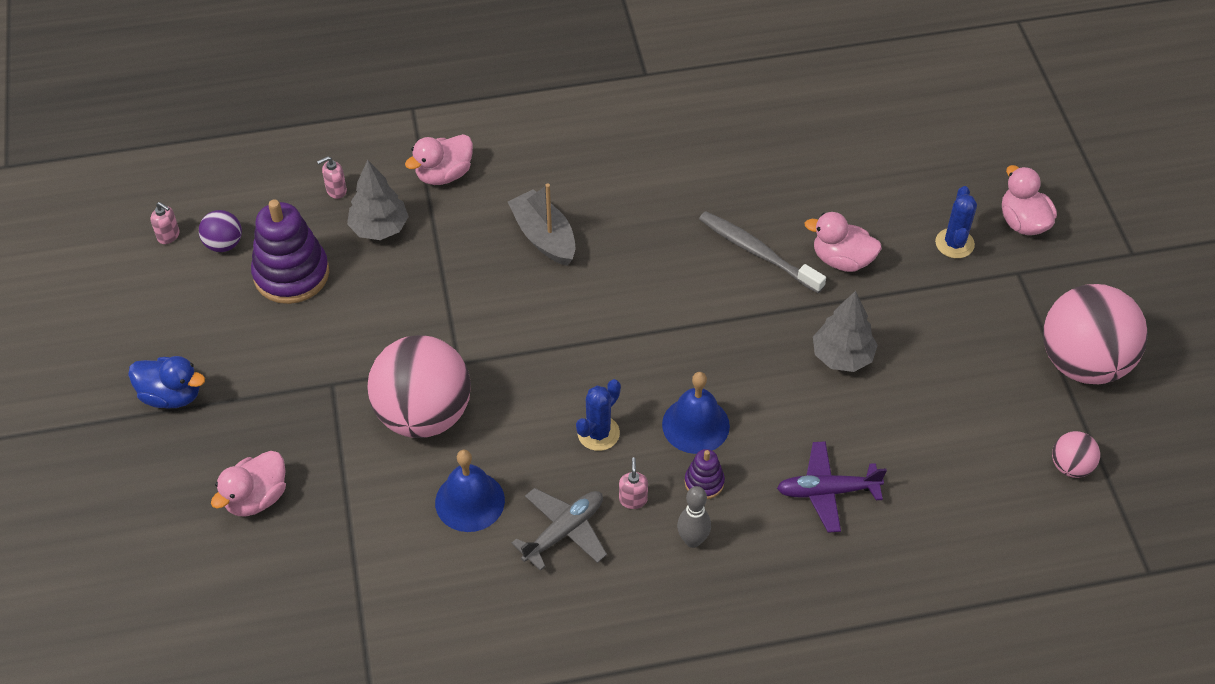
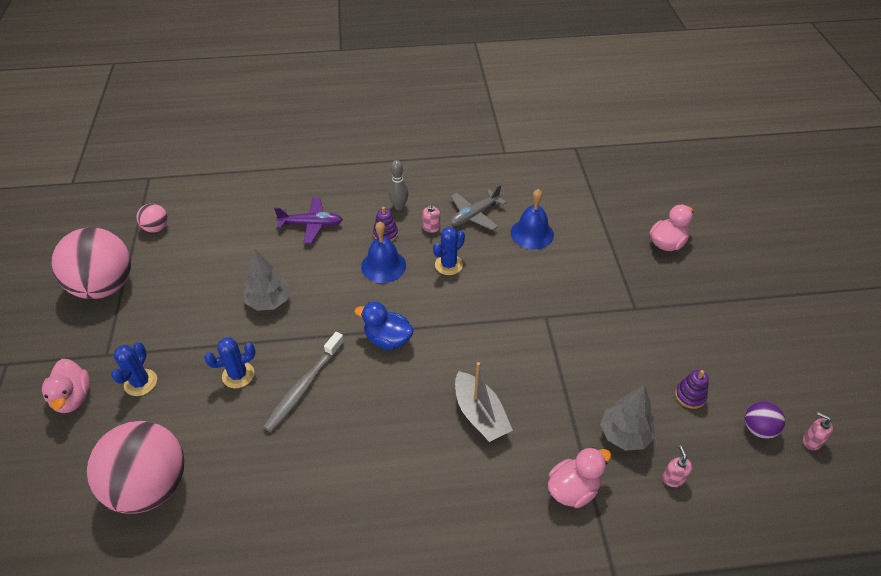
camera: 175 degrees left, 5 degrees down
(171, 395) = (748, 308): blue duck -> blue duck (387, 339)
(291, 274) = (690, 396): purple stacking toy -> purple stacking toy, size x0.48
(336, 190) = (673, 478): pink soap dispenser -> pink soap dispenser turned 75 degrees counterclockwise
(423, 414) = (567, 284): pink ball -> pink ball (150, 486)
(757, 252) = (304, 387): grey toothbrush -> grey toothbrush turned 75 degrees clockwise
(842, 260) = (238, 375): pink duck -> blue cactus

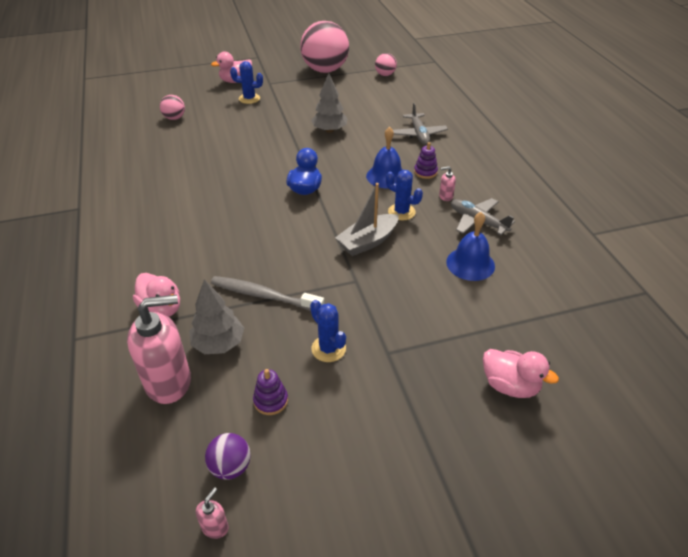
camera: 80 degrees right, 5 degrees down
(150, 486) = (174, 118): pink ball -> pink ball, size x0.45
(238, 375) = (260, 131): blue cactus -> blue cactus (328, 349)
(304, 387) = (253, 158): grey toothbrush -> grey toothbrush (263, 295)
(311, 225) = (419, 134): purple plane -> grey plane
(399, 206) = (465, 174): grey bowling pin -> none
(480, 415) = (235, 247): grey boat -> grey boat (368, 242)
(673, 478) = (169, 382): pink soap dispenser -> pink soap dispenser, size x2.42

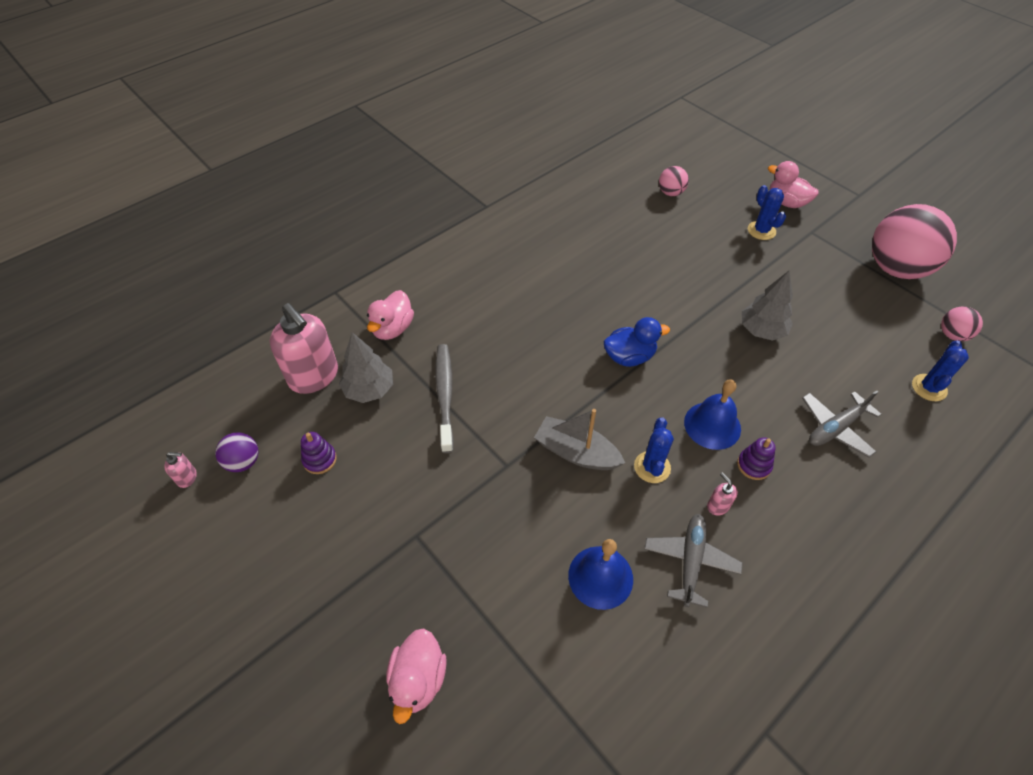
camera: 65 degrees right, 10 degrees up
(328, 349) = (399, 480): blue cactus -> blue cactus (929, 388)

